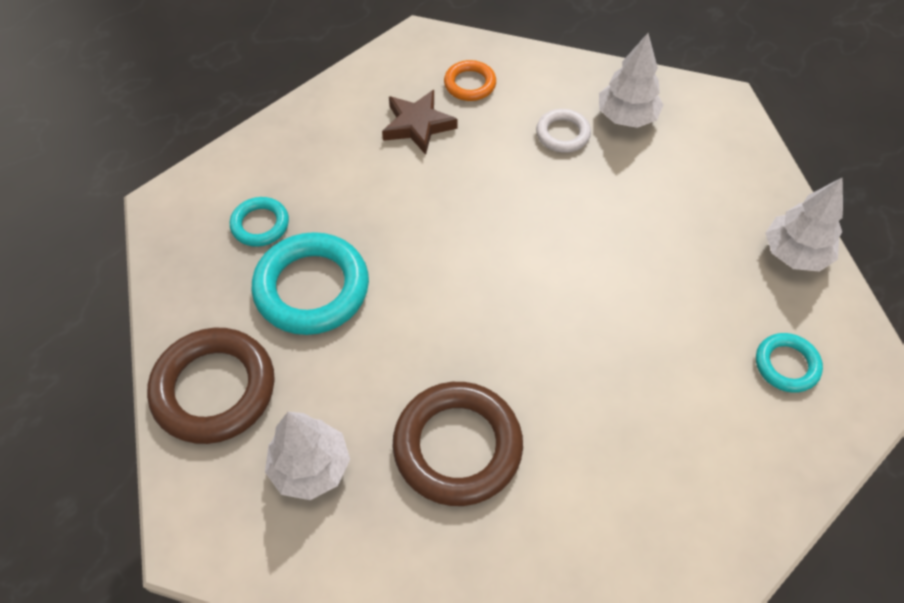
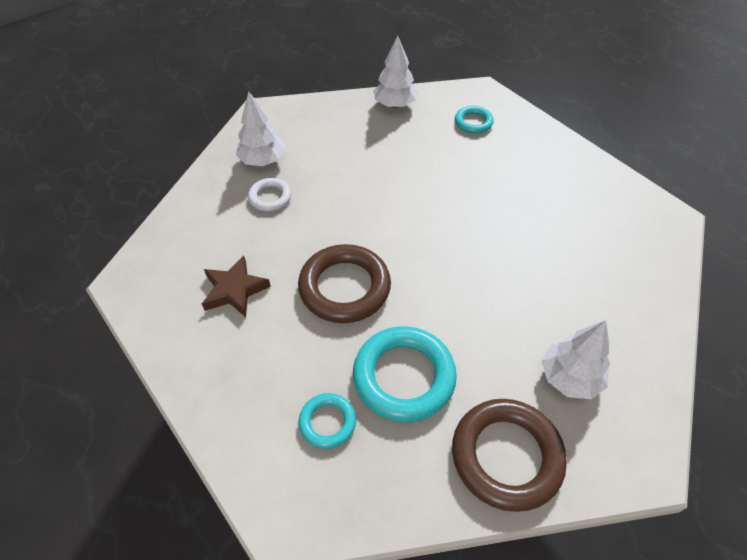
camera: 85 degrees left, 5 degrees down
(457, 446) = (542, 284): brown ring -> brown ring (344, 287)
(470, 84) = (197, 250): orange ring -> none

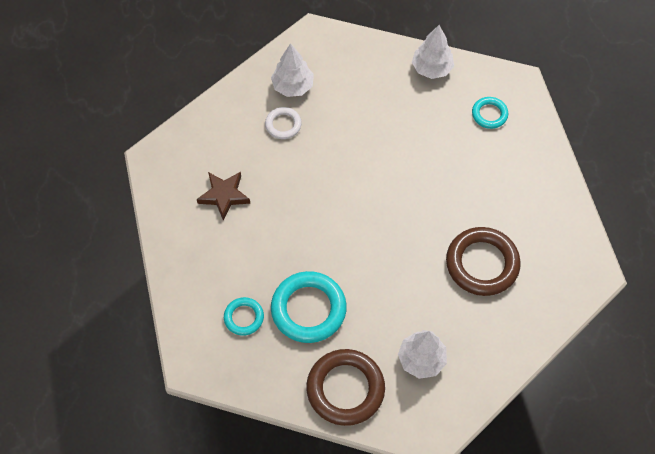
camera: 25 degrees right, 10 degrees up
(344, 287) = (302, 226): brown ring -> brown ring (482, 264)

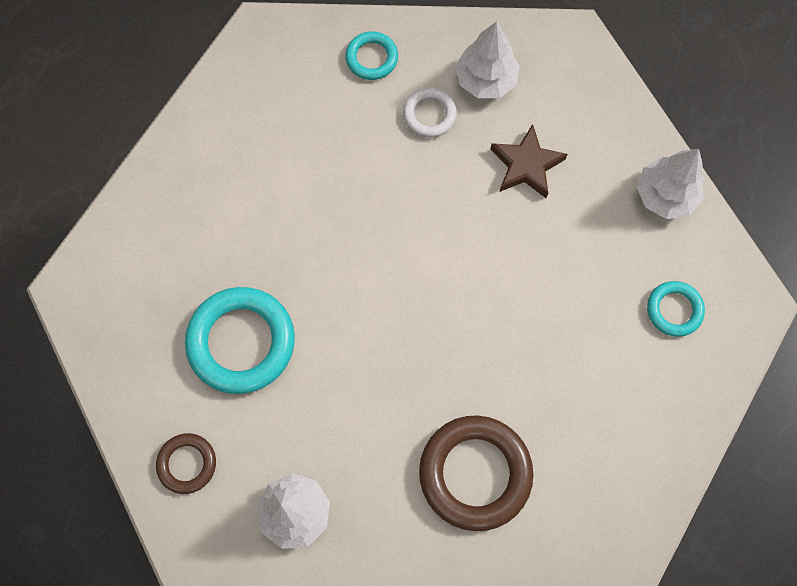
camera: 45 degrees right, 10 degrees up
(224, 196) = (287, 138): brown star -> brown star (526, 165)
(244, 317) = (171, 288): turquoise ring -> turquoise ring (371, 58)
(345, 389) = (187, 464): brown ring -> brown ring, size x0.53

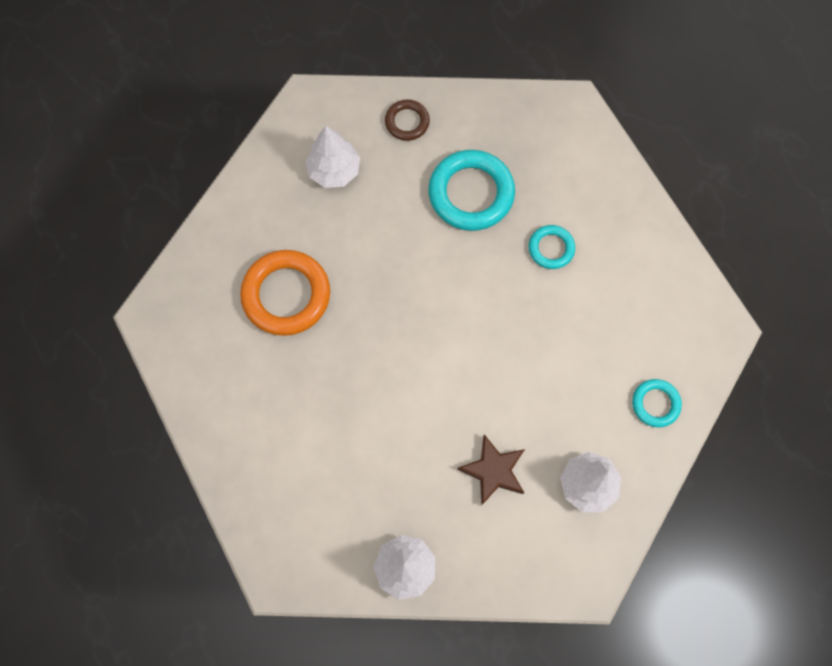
camera: 120 degrees right, 0 degrees up
(429, 114) = (579, 421): white ring -> none
(475, 473) = (286, 295): brown ring -> orange ring
(674, 310) = (311, 510): turquoise ring -> turquoise ring (551, 248)

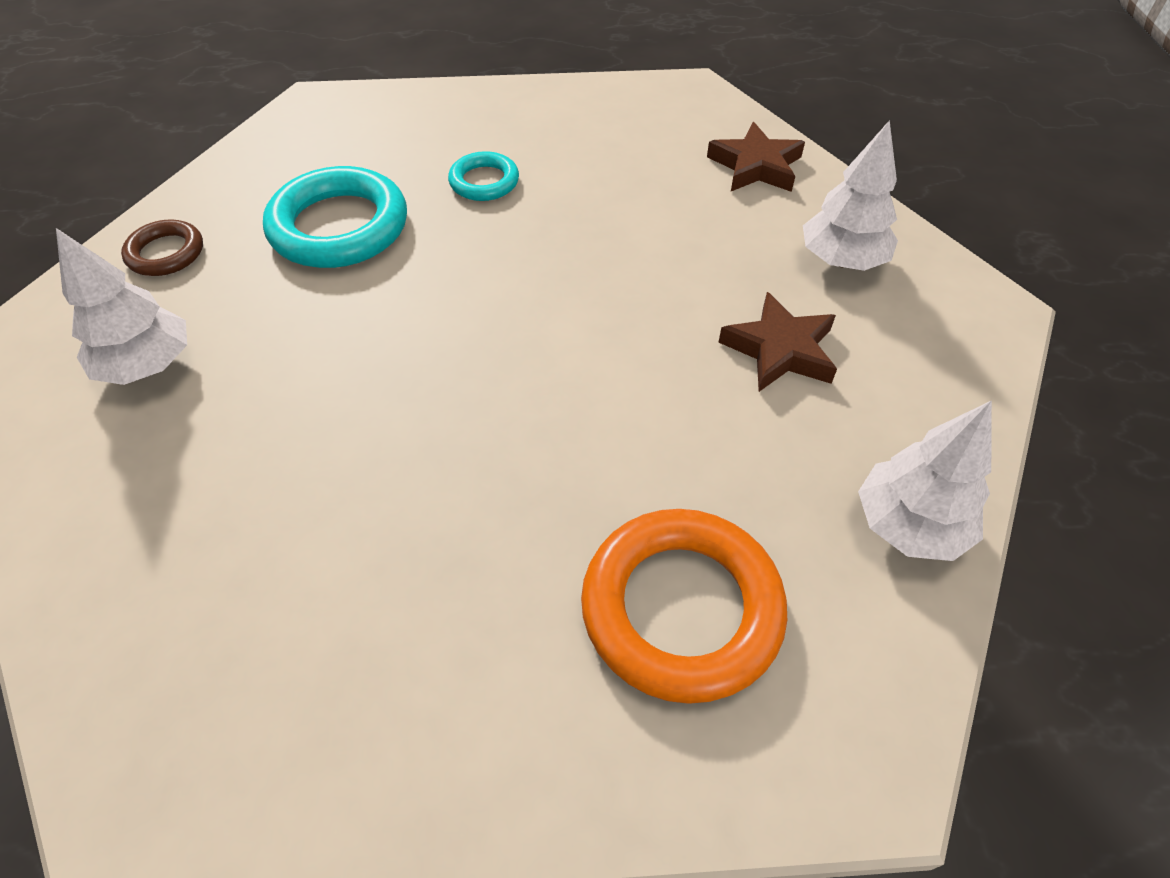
camera: 65 degrees left, 20 degrees down
(286, 295) = (301, 520): orange ring -> orange ring (681, 608)
(655, 404) = (756, 166): turquoise ring -> brown star

